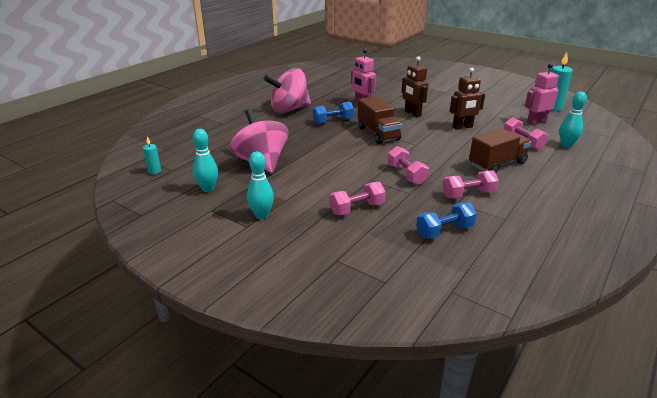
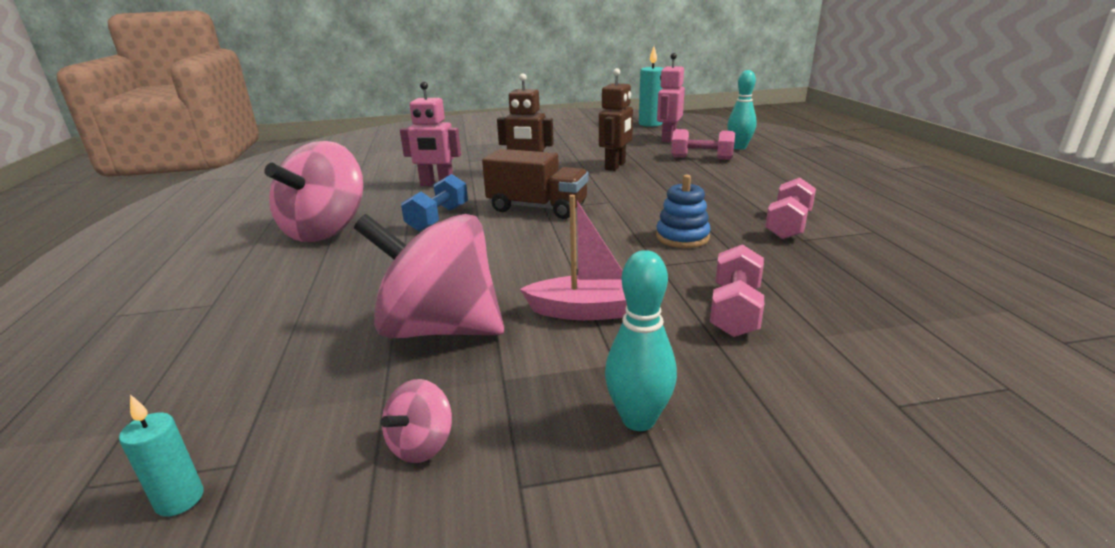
camera: 45 degrees left, 5 degrees down
(208, 189) = (421, 445): turquoise bowling pin -> pink spinning top
(311, 181) = (589, 311): none -> pink boat
(406, 175) = (682, 237): pink dumbbell -> blue stacking toy
(444, 231) = (874, 276): blue dumbbell -> none
(497, 164) = (733, 185): brown truck -> none

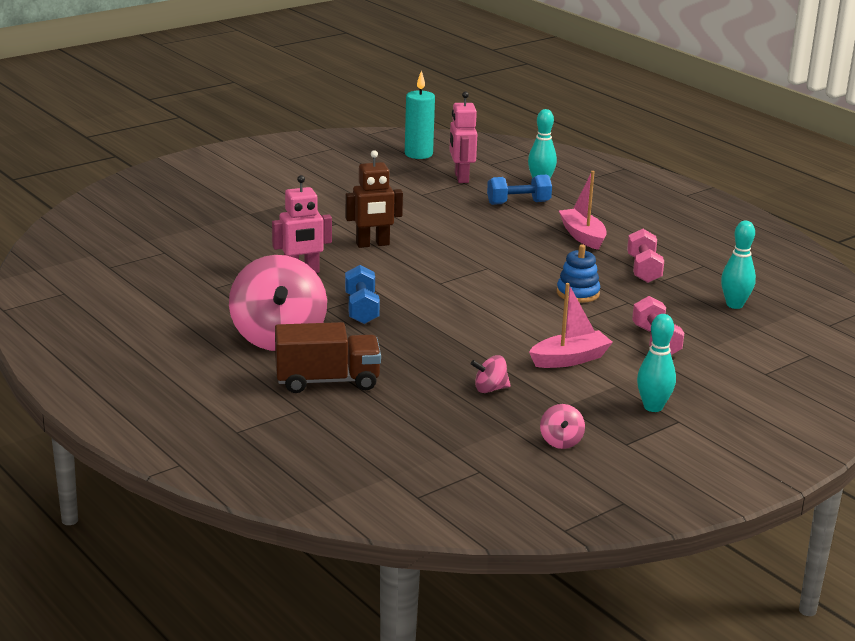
camera: 30 degrees left, 0 degrees up
(180, 499) = (476, 487): turquoise candle -> none
(440, 328) = (490, 389): pink spinning top -> pink spinning top, size x0.41
(537, 208) = (434, 284): brown truck -> brown truck (327, 381)
(615, 166) = (448, 224): brown robot -> none
(701, 158) = (518, 203): pink dumbbell -> blue dumbbell
(742, 188) = (582, 236): none -> pink boat
(895, 283) = (734, 305): none -> turquoise bowling pin

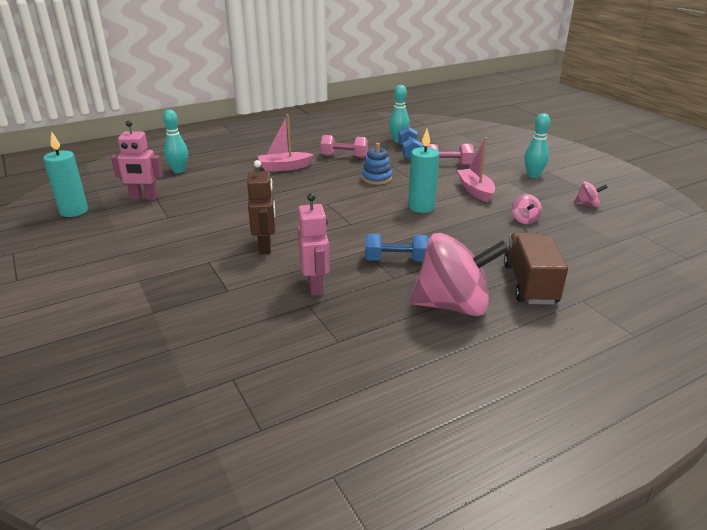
camera: 80 degrees left, 5 degrees up
(500, 322) = (421, 207): none -> turquoise candle
(518, 203) = (212, 182): blue dumbbell -> blue dumbbell (409, 153)

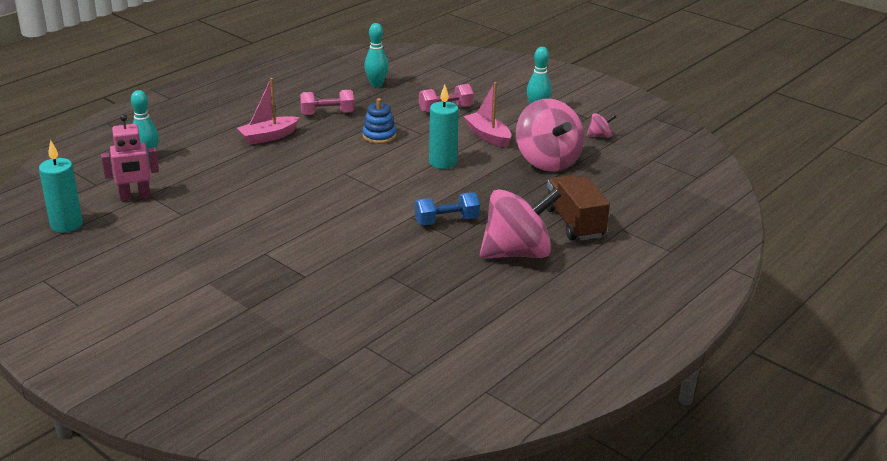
camera: 20 degrees left, 0 degrees up
(265, 246) = (311, 229): brown robot -> none
(315, 286) = (385, 258): pink robot -> none
(409, 153) = (397, 99): blue dumbbell -> none
(524, 220) = (547, 161): pink spinning top -> pink spinning top, size x2.41

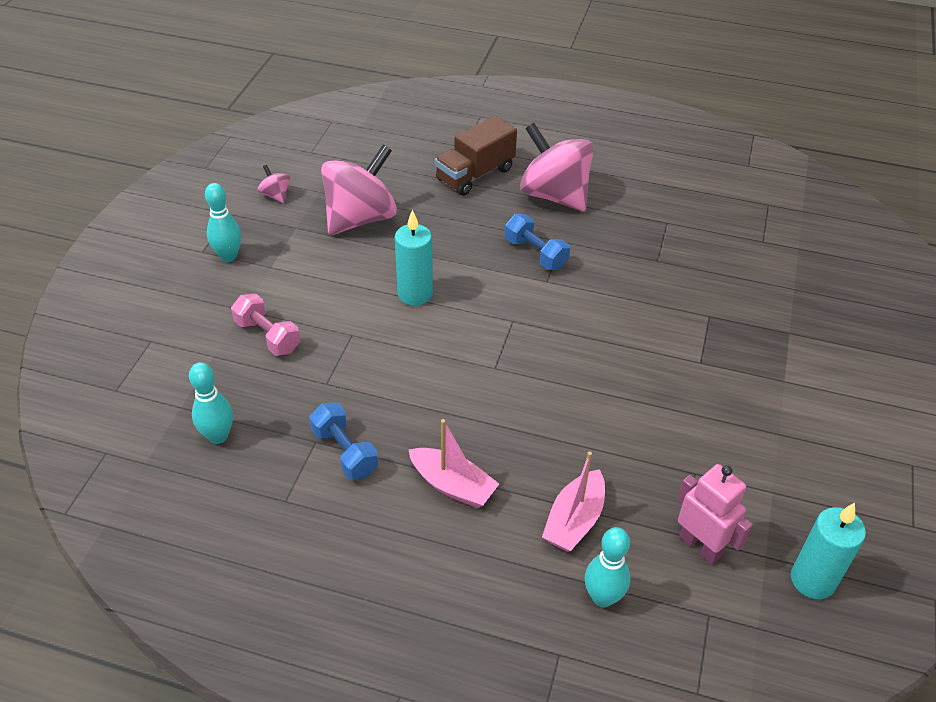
camera: 115 degrees left, 15 degrees up
(327, 113) = (345, 452): pink dumbbell -> blue dumbbell
(379, 136) = (382, 371): blue stacking toy -> none
(488, 136) = (325, 277): pink boat -> pink boat (574, 520)

